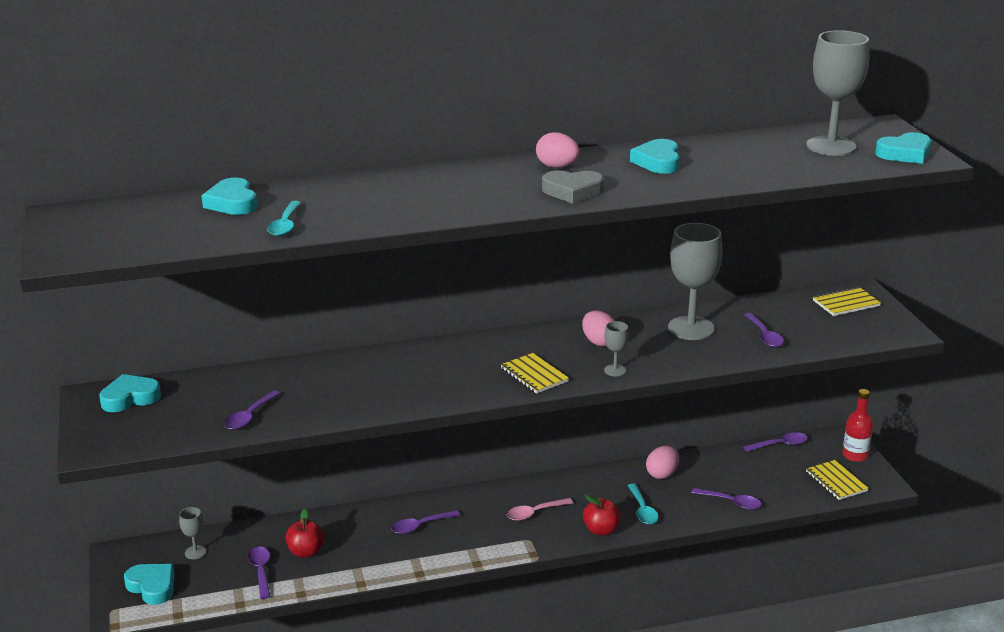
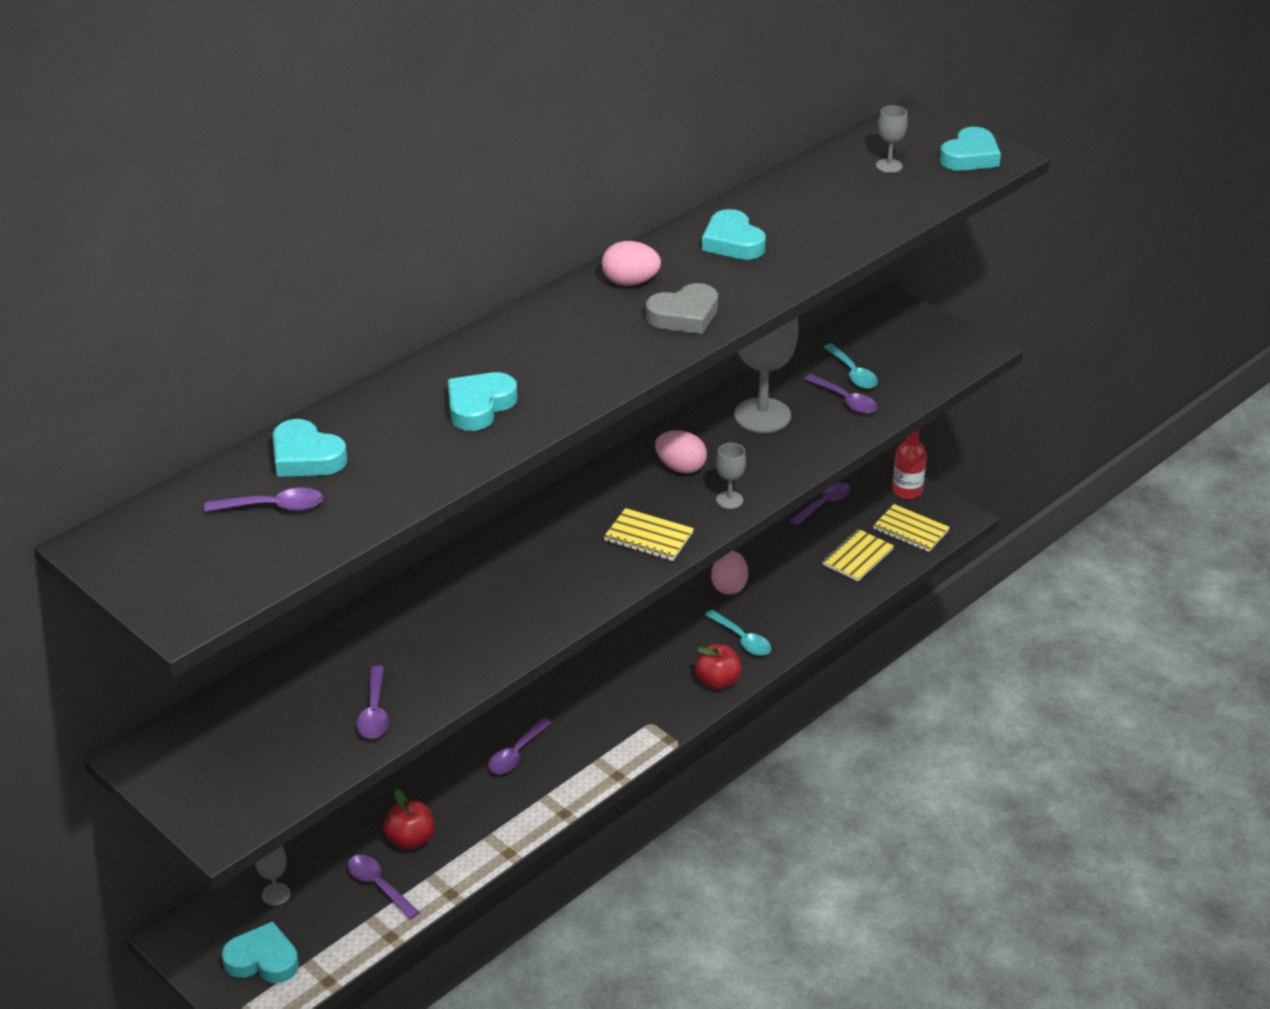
camera: 30 degrees left, 10 degrees up
(130, 398) = (198, 742): turquoise heart -> turquoise heart (479, 406)
(285, 225) = (410, 470): turquoise spoon -> turquoise spoon (853, 373)
(534, 513) = (630, 688): pink spoon -> none
(731, 502) = (825, 595): purple spoon -> purple spoon (273, 507)
(831, 146) = (889, 166): grey goblet -> grey goblet, size x0.45
(846, 303) = (892, 329): yellow notebook -> yellow notebook (858, 557)

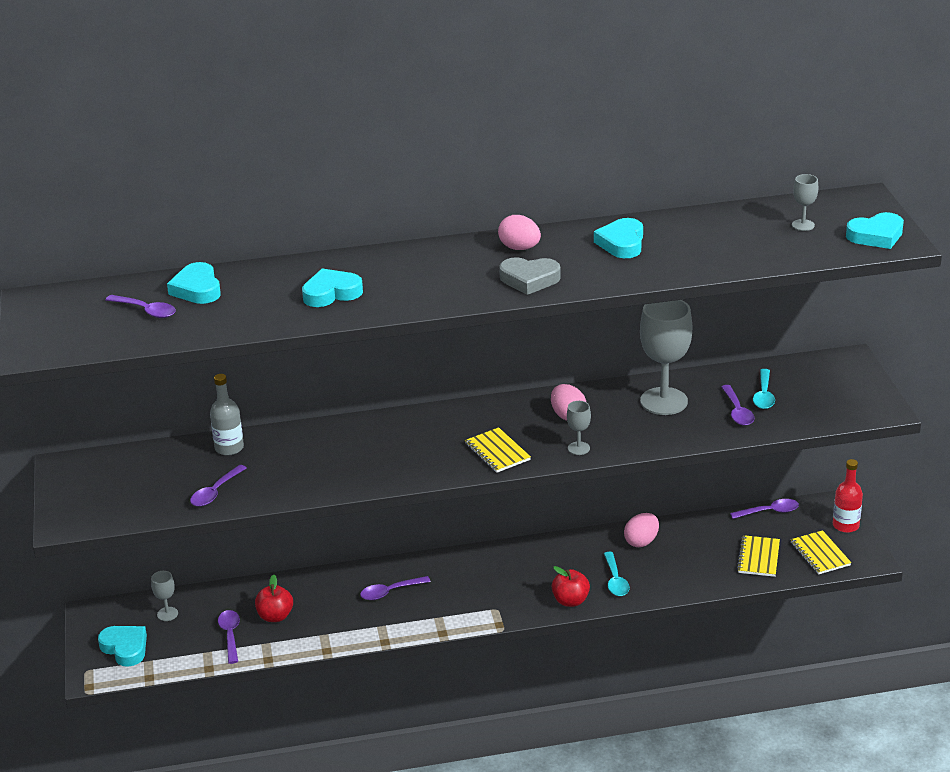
camera: 35 degrees right, 5 degrees down
(334, 651) = (229, 448): none -> grey bottle
(858, 557) = (758, 557): yellow notebook -> yellow notebook turned 60 degrees counterclockwise

